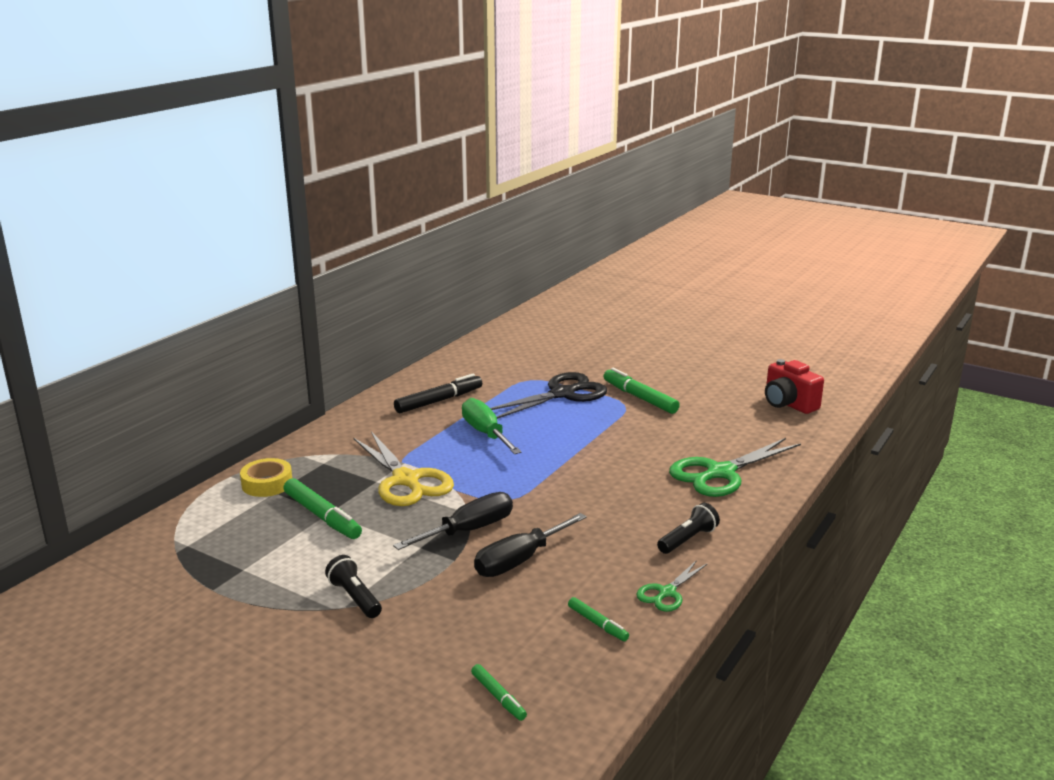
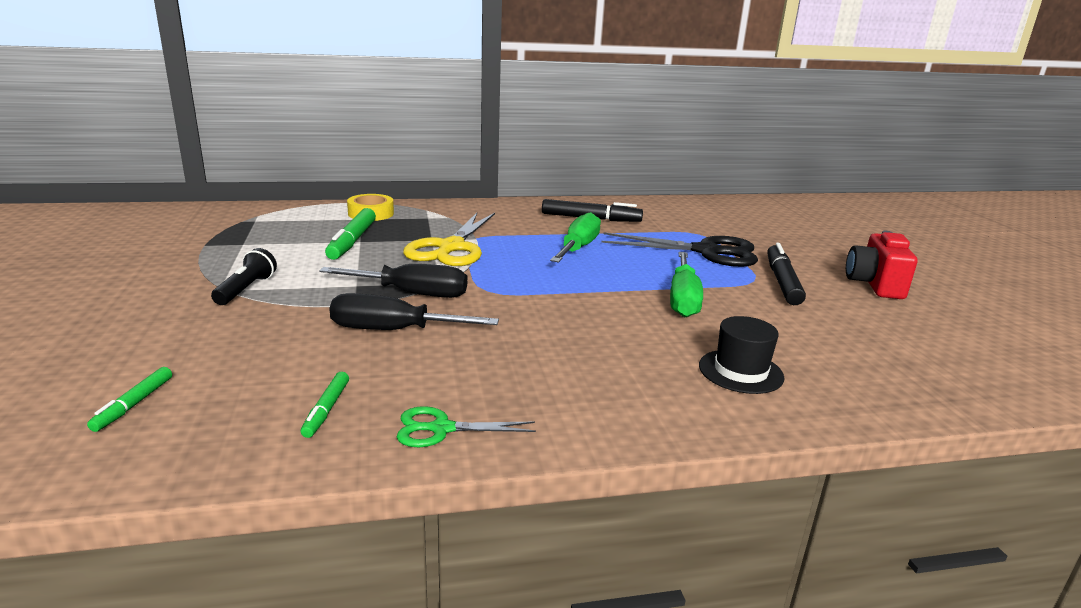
camera: 45 degrees right, 0 degrees up
(617, 441) = (683, 299): none -> green screwdriver
(640, 398) = (782, 282): green marker -> black marker
(688, 539) = (571, 402): black flashlight -> none
(720, 473) = (740, 371): green scissors -> black hat
(788, 404) = (975, 358): red camera -> red camera (874, 285)

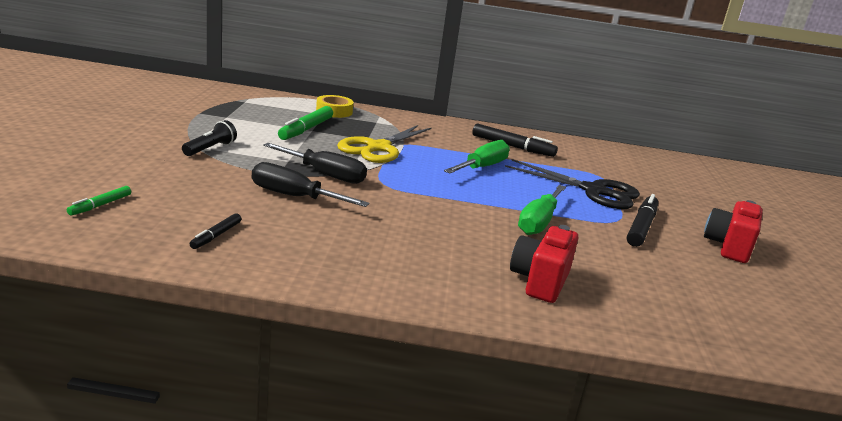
camera: 15 degrees right, 0 degrees up
(326, 410) = (216, 236): green marker -> black marker
(441, 429) = (284, 265): green scissors -> none
(740, 371) = (540, 281): black hat -> red camera

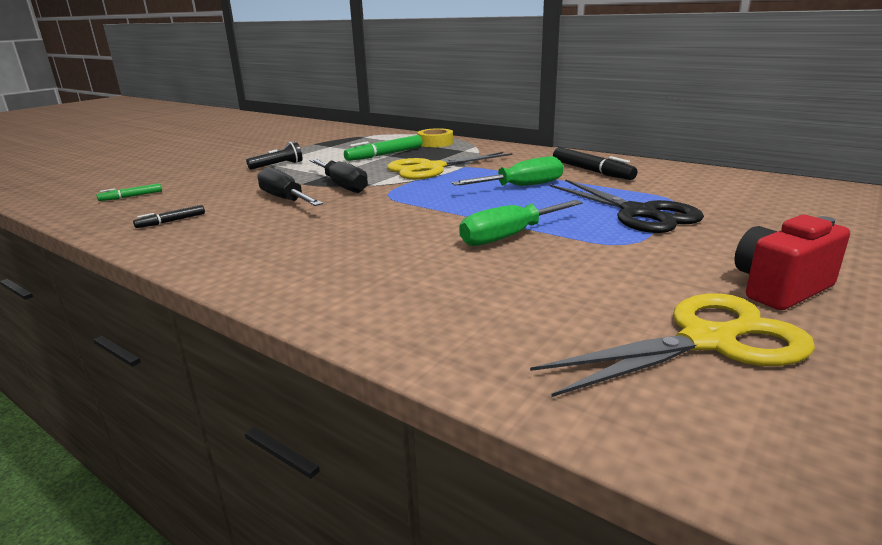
camera: 35 degrees right, 0 degrees up
(540, 281) = (412, 290): red camera -> none
(641, 227) = (654, 253): black marker -> none
(735, 290) = (708, 341): none -> yellow scissors

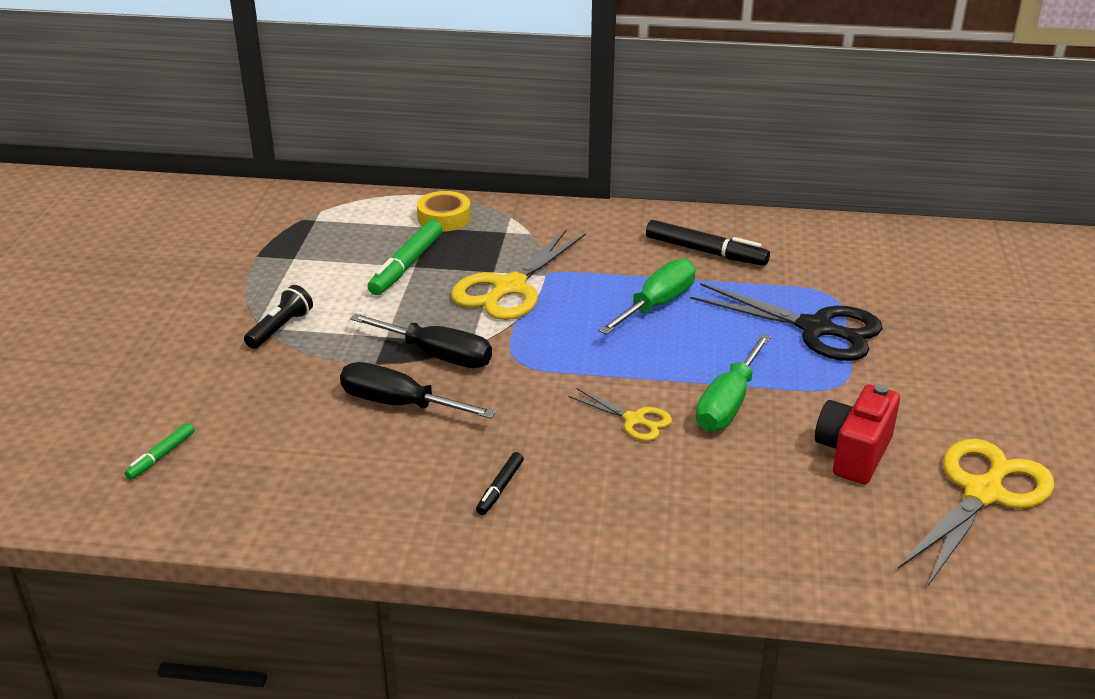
camera: 30 degrees left, 10 degrees up
(171, 221) = (308, 488): black marker -> black marker (500, 488)
(423, 231) = (634, 420): none -> yellow scissors
(780, 288) = (994, 413): red camera -> red camera (853, 453)

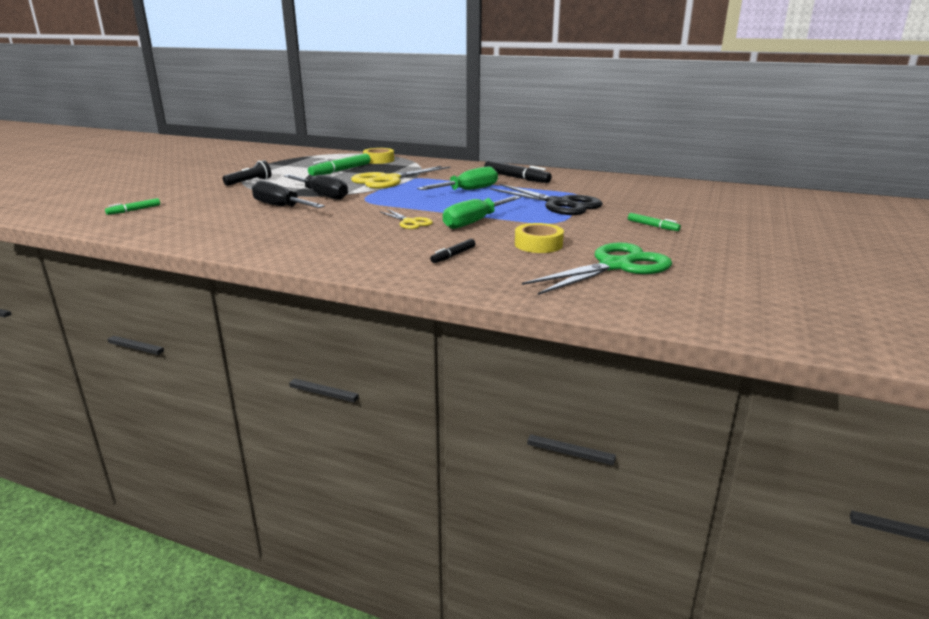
camera: 15 degrees right, 10 degrees down
(500, 488) = (301, 236): black marker -> black marker (453, 255)
(853, 453) = (538, 244): red camera -> yellow tape
(976, 374) = (652, 226): none -> green marker
(983, 493) = (616, 266): yellow scissors -> green scissors

